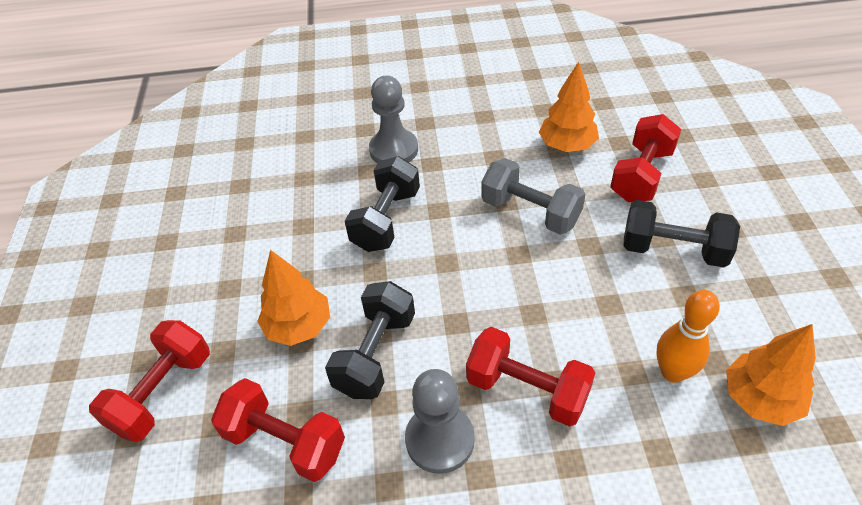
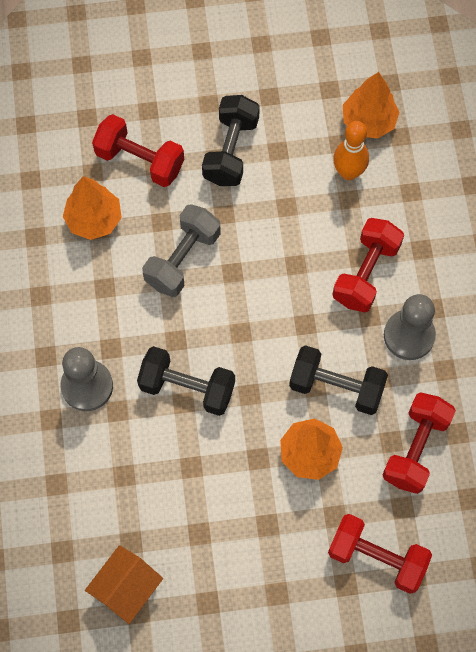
camera: 95 degrees left, 20 degrees up
(198, 184) = (126, 589): none -> orange house

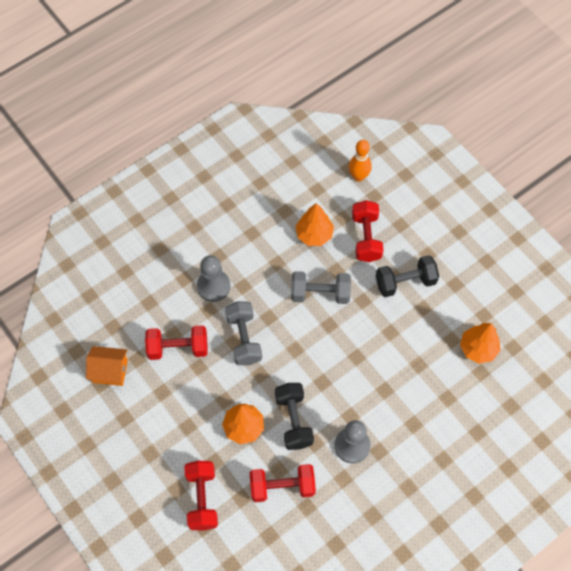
camera: 60 degrees right, 5 degrees down
(187, 387) = (244, 339): black dumbbell -> grey dumbbell
(348, 172) = (436, 355): orange bowling pin -> orange bowling pin (358, 176)
(366, 273) = (376, 399): red dumbbell -> red dumbbell (178, 348)

